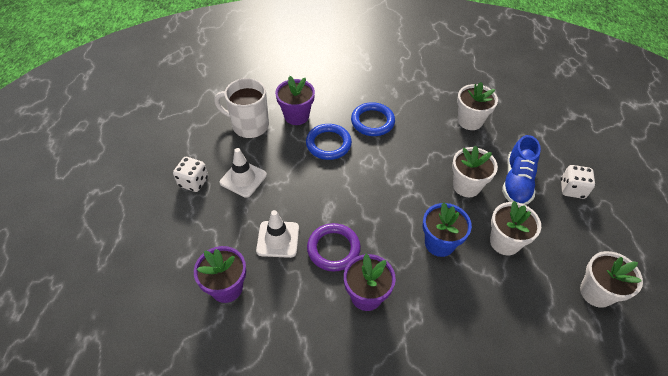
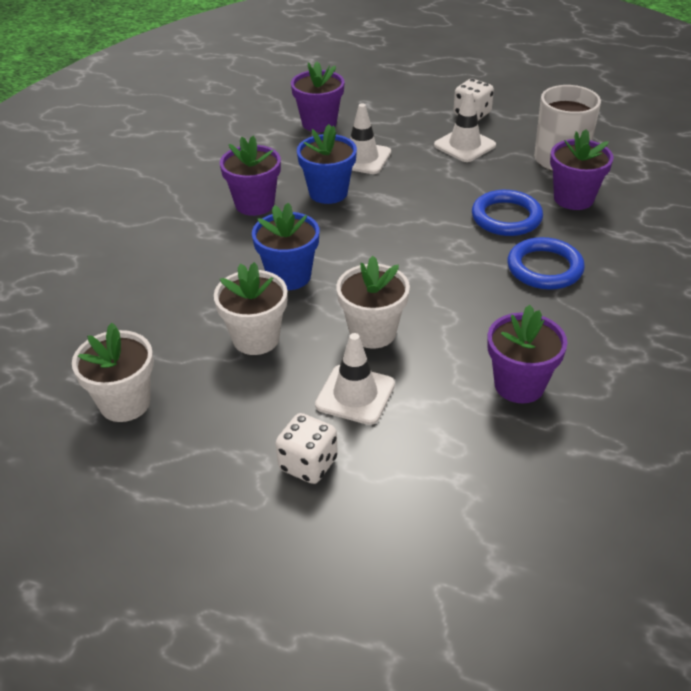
camera: 110 degrees right, 10 degrees down
(333, 249) = (328, 193): purple ring -> blue flower pot
(470, 121) = (519, 385): white flower pot -> purple flower pot
(517, 182) = (355, 395): blue shoe -> white traffic cone

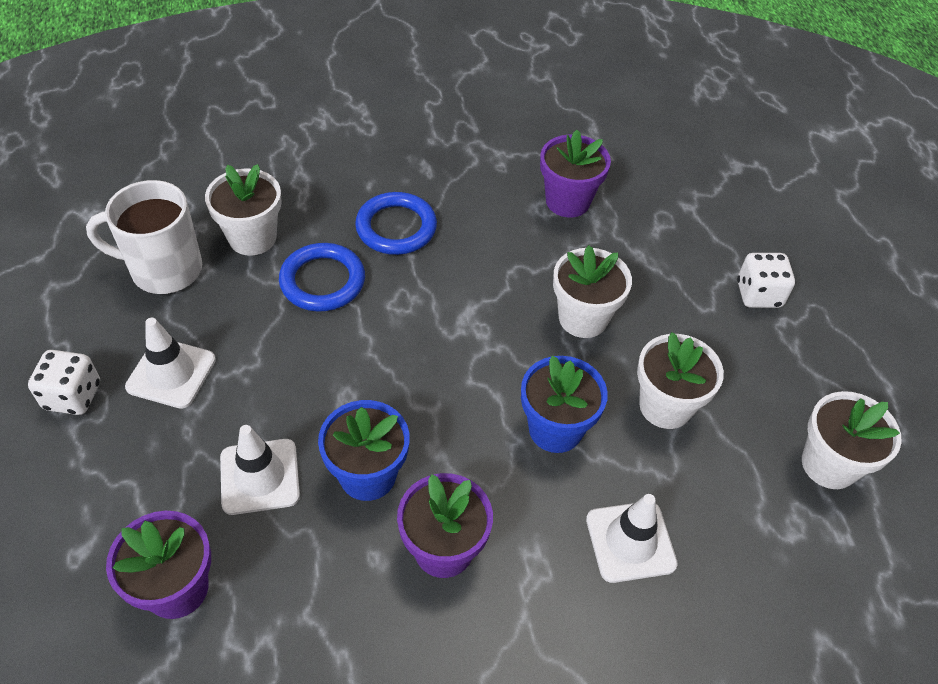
camera: 125 degrees left, 10 degrees up
(355, 395) = (666, 297): white traffic cone -> white traffic cone (630, 541)
(573, 198) = (252, 238): purple flower pot -> white flower pot

